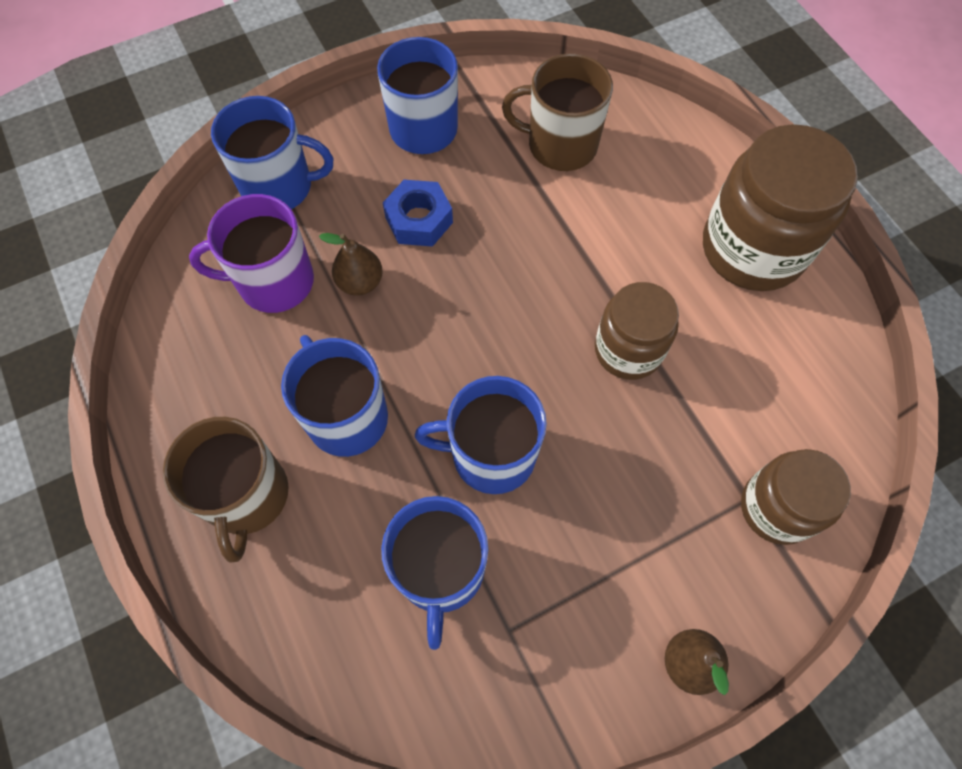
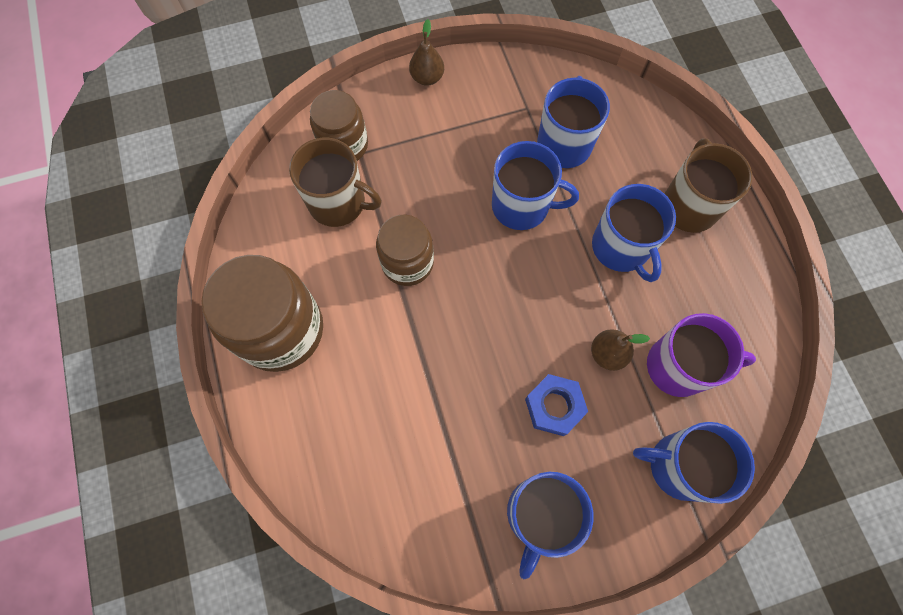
camera: 170 degrees left, 5 degrees up
(560, 145) = (412, 468): brown mug -> brown mug (338, 203)

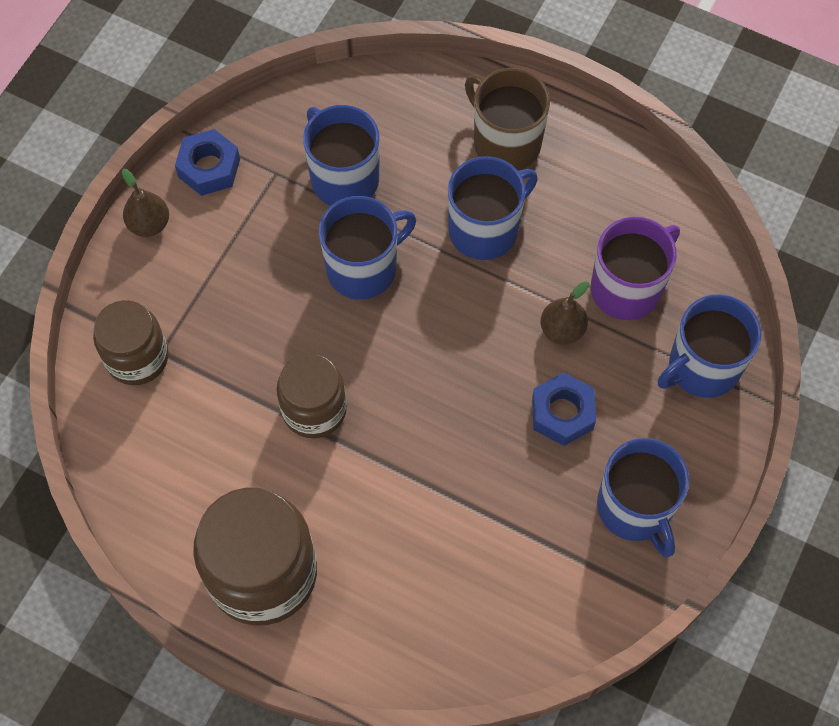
camera: 45 degrees left, 5 degrees down
(338, 203) = (191, 414): brown mug -> none
(492, 74) = (209, 168): none -> blue nut
(621, 247) = (485, 229): blue mug -> blue mug turned 60 degrees counterclockwise

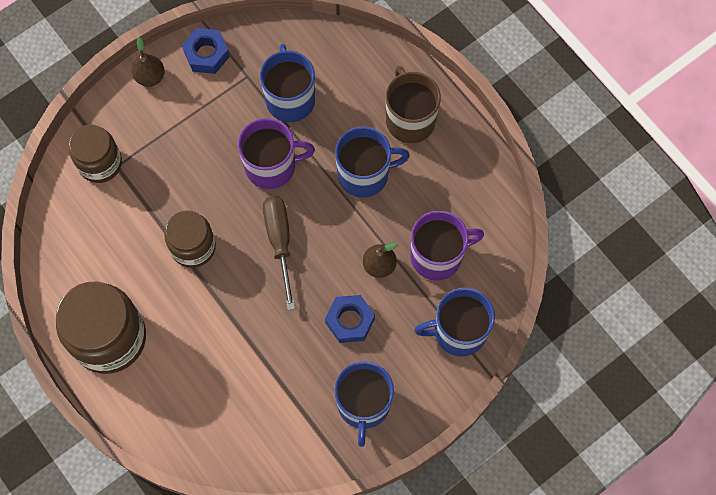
camera: 25 degrees right, 5 degrees up
(363, 268) = (271, 166): blue mug -> purple mug
(422, 355) = (280, 242): none -> brown screwdriver

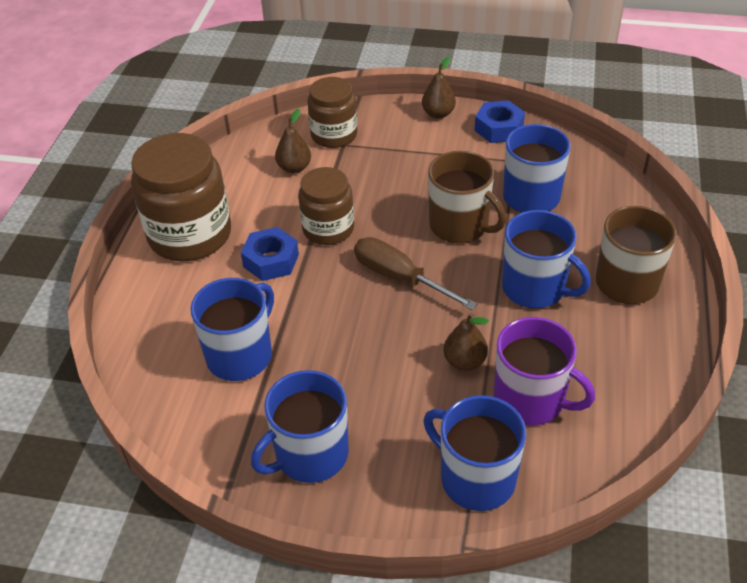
camera: 50 degrees right, 25 degrees down
(108, 218) = (294, 168): none -> brown pear
(252, 386) = (240, 355): none -> blue mug
(271, 166) = (460, 225): purple mug -> brown mug
(280, 242) = (399, 277): brown screwdriver -> brown screwdriver turned 90 degrees counterclockwise
(350, 321) = (384, 380): blue nut -> blue nut (271, 260)

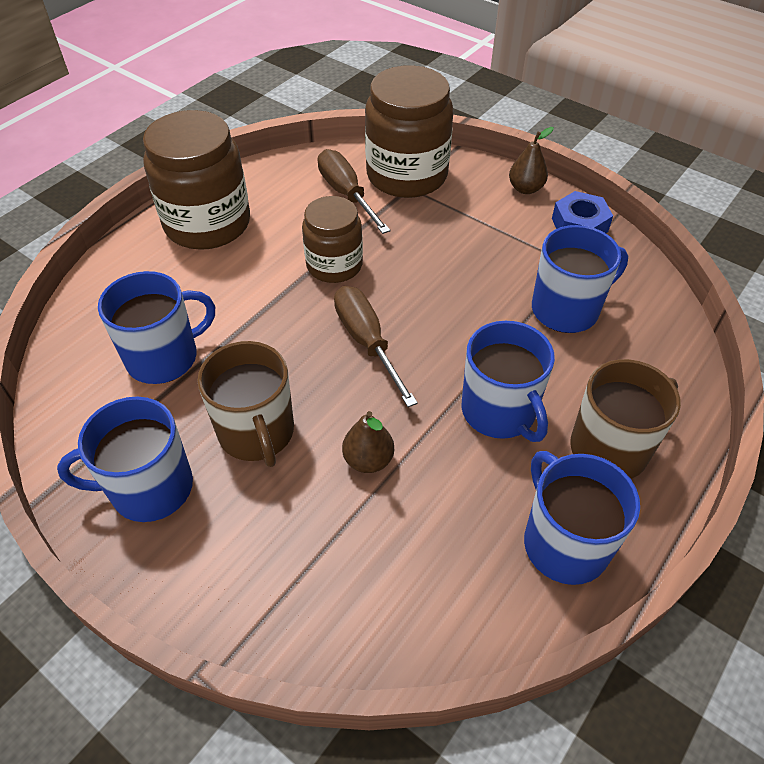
camera: 25 degrees right, 5 degrees up
(271, 260) = (259, 276): blue nut -> none
(294, 168) = (346, 194): brown pear -> brown screwdriver
(334, 135) = (407, 175): brown jar -> brown jar, size x1.62
(460, 225) = (466, 312): brown mug -> brown mug (257, 433)
(476, 478) = (288, 596): blue mug -> blue mug (564, 543)
(530, 400) = (407, 535): purple mug -> none

